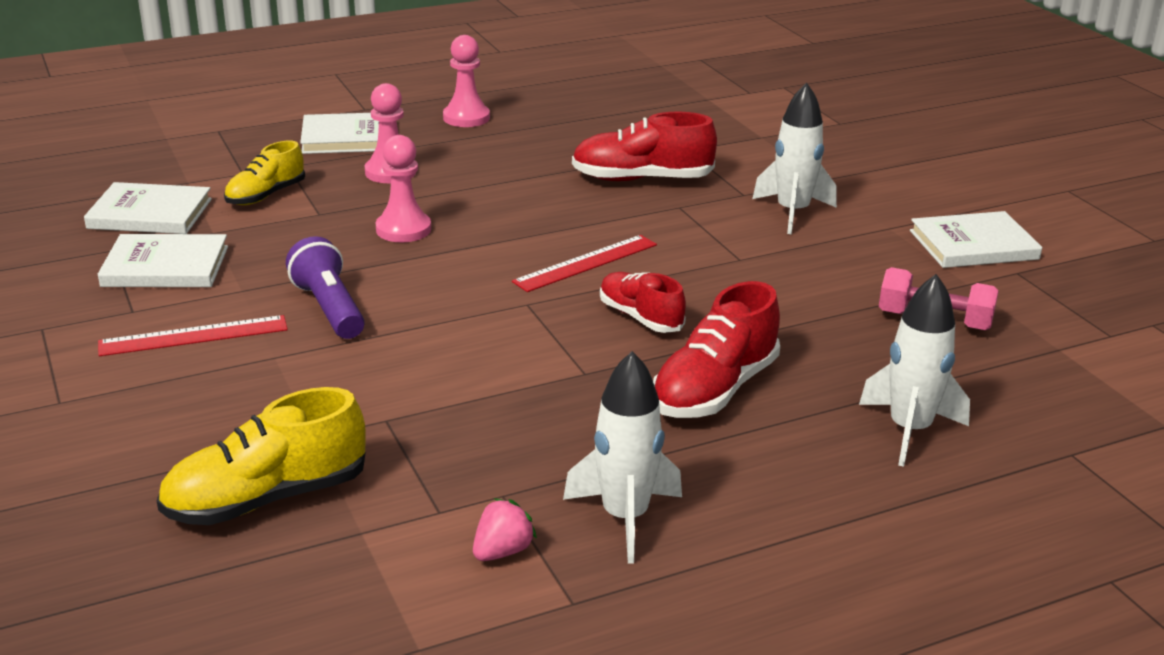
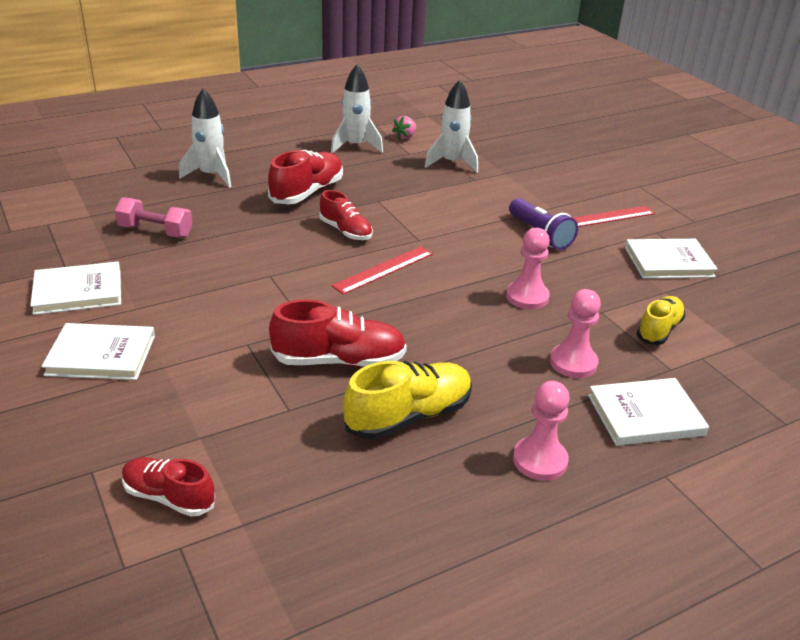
camera: 175 degrees right, 5 degrees up
(150, 214) = (729, 308): white book -> white book (101, 355)
(266, 498) = (509, 152): yellow shoe -> yellow shoe (409, 416)
(770, 110) = (169, 497): none -> red shoe
(792, 212) = (211, 322): white rocket -> white rocket (452, 163)

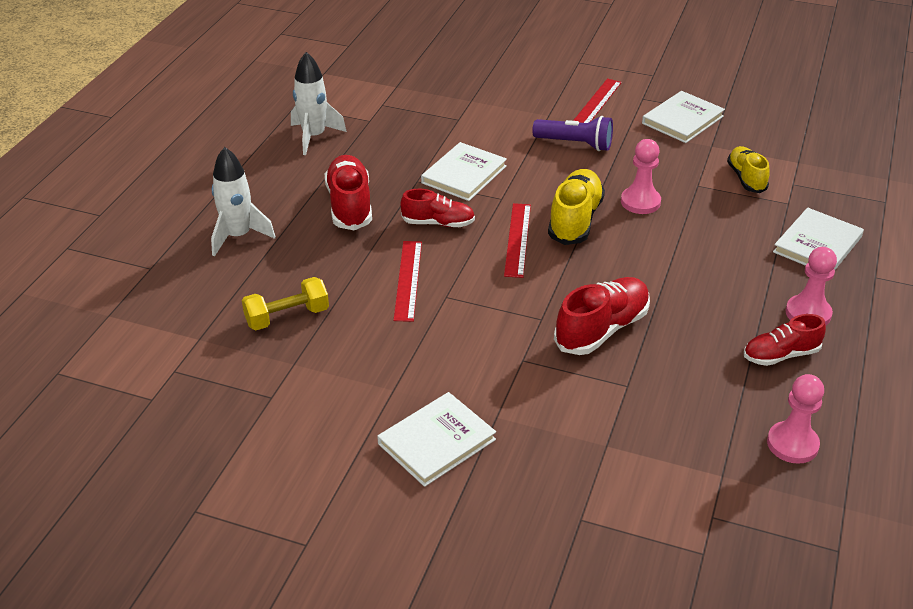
camera: 40 degrees left, 5 degrees up
(78, 291) = (321, 408): white book -> white book (464, 174)
(155, 231) = (287, 317): pink dumbbell -> yellow dumbbell
(169, 497) = (655, 495): red shoe -> red shoe (780, 355)
(264, 252) = (408, 280): none -> red ruler
(405, 137) = (340, 105): pink strawberry -> none
(409, 416) = (702, 337): yellow shoe -> yellow shoe (575, 220)
(452, 163) = (418, 112): white rocket -> none
(573, 363) = (734, 234): pink pawn -> pink pawn (792, 444)

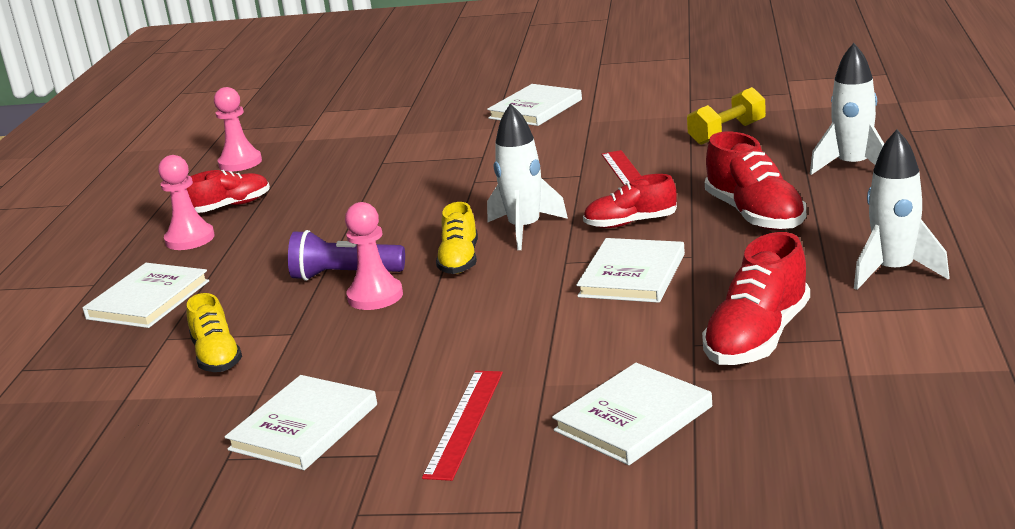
camera: 170 degrees right, 15 degrees down
(511, 88) = (633, 419): none -> white book
(517, 239) = (525, 229): red ruler -> white rocket
(575, 144) = (483, 348): purple flashlight -> purple flashlight (344, 275)
(575, 220) = (459, 260): yellow shoe -> yellow shoe, size x0.65
(602, 329) = (410, 186): red shoe -> red shoe (757, 338)

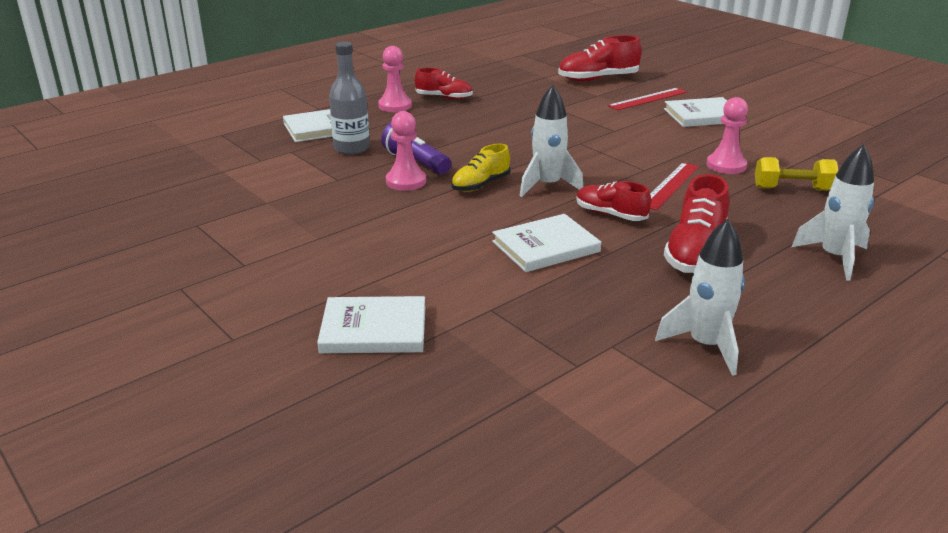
camera: 40 degrees right, 5 degrees up
(217, 357) = (289, 172): yellow shoe -> none
(237, 299) = (351, 148): none -> grey bottle
(240, 163) = (493, 76): pink pawn -> pink pawn (726, 165)
(304, 427) = (248, 230): white book -> none
(464, 423) = (305, 275): red ruler -> red ruler (648, 99)
(757, 338) = (531, 330): red shoe -> red shoe (598, 79)

